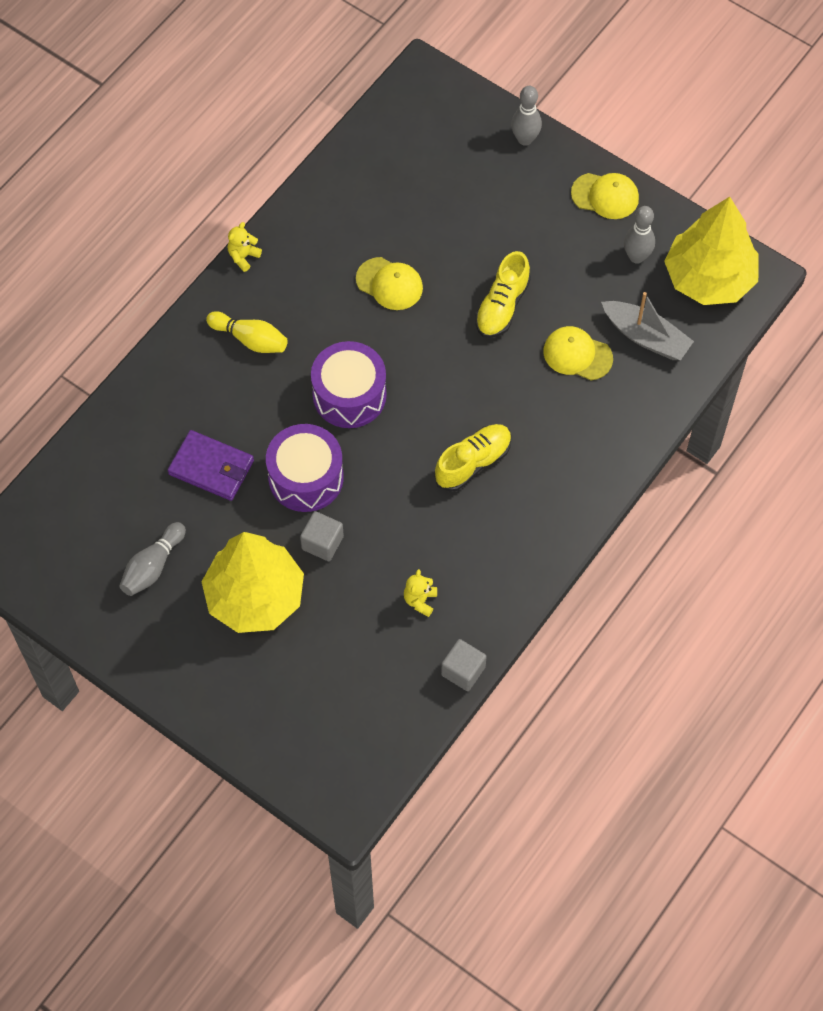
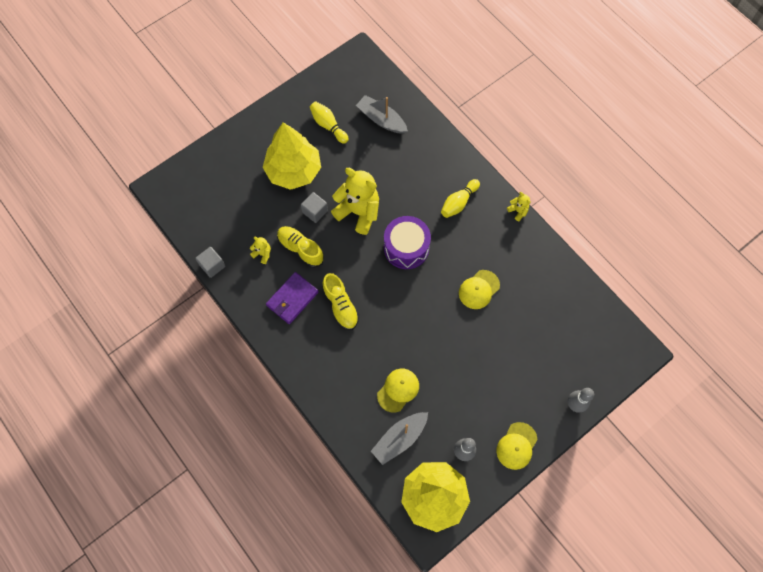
camera: 105 degrees right, 5 degrees up
(121, 486) = (381, 119): none -> grey boat
(153, 566) = (328, 126): grey bowling pin -> yellow bowling pin
(211, 467) = (380, 165): purple wallet -> purple wallet (292, 299)
(306, 477) = (358, 212): purple drum -> yellow teddy bear
(502, 306) = (446, 353): yellow shoe -> yellow shoe (300, 249)

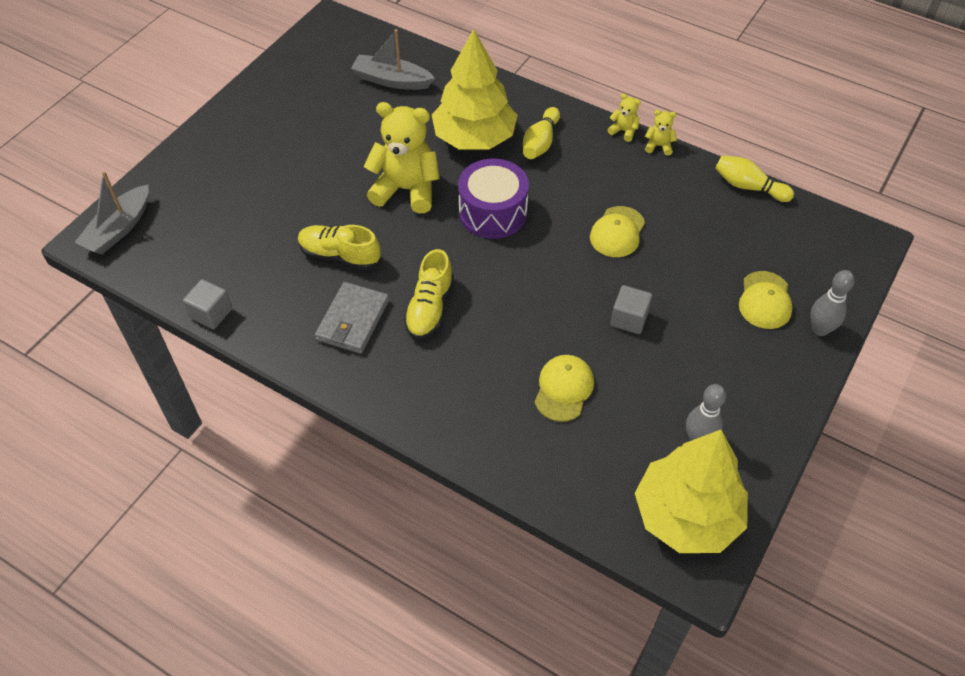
camera: 20 degrees left, 15 degrees down
(262, 254) = (284, 277): yellow teddy bear -> yellow teddy bear (659, 146)
(292, 299) = (353, 320): purple wallet -> grey wallet
(294, 171) = (291, 167): yellow tree -> yellow tree (474, 138)
(315, 211) = (342, 205): grey cube -> grey cube (629, 319)
(328, 126) = (320, 105): yellow bowling pin -> yellow bowling pin (748, 187)
(340, 306) = (429, 308): yellow shoe -> yellow shoe turned 60 degrees clockwise
(399, 438) = (596, 453): grey boat -> grey boat (119, 229)
(516, 446) = (770, 406): yellow cap -> yellow cap (765, 300)

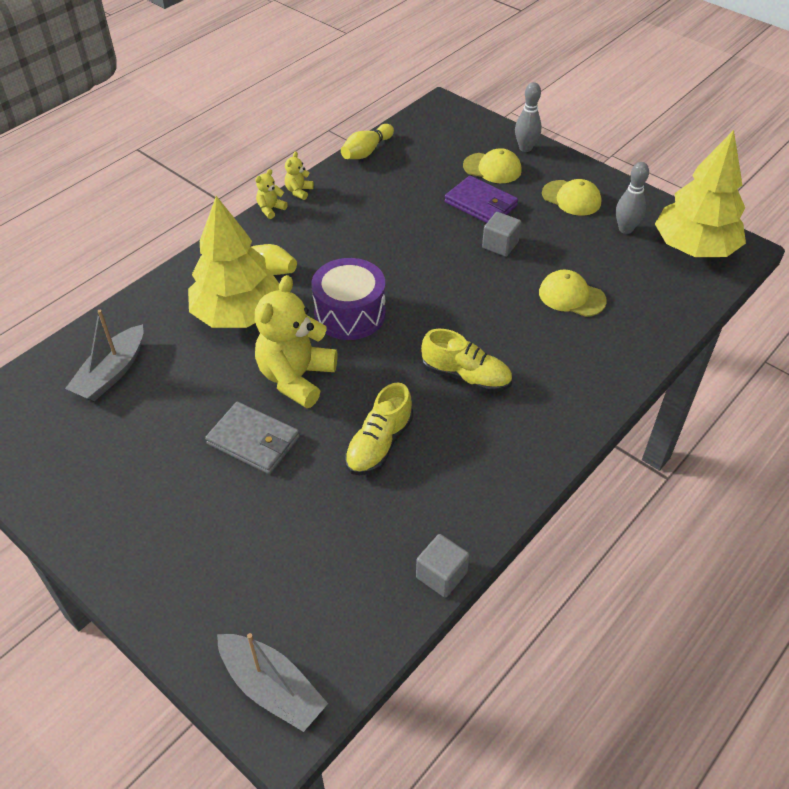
camera: 80 degrees left, 5 degrees down
(353, 320) = (472, 440): grey wallet -> grey wallet (253, 440)
(617, 232) = (398, 235): yellow cap -> yellow cap (571, 198)
(694, 296) = (481, 204): none -> purple wallet

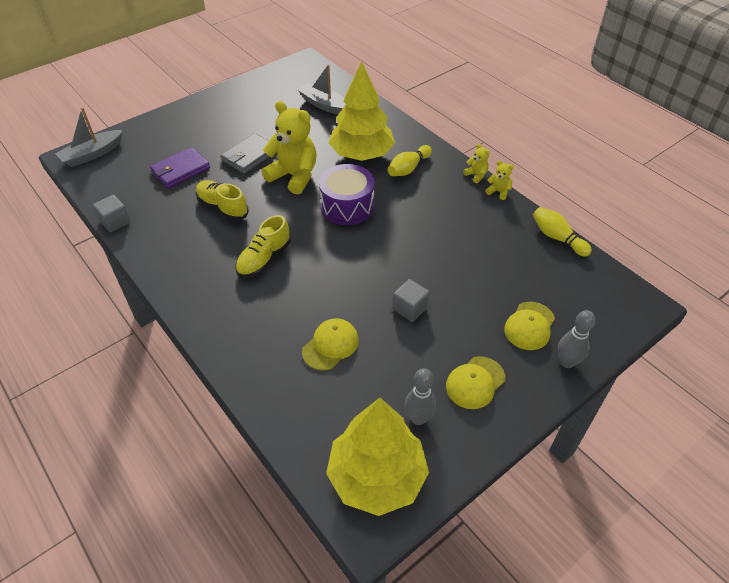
camera: 100 degrees right, 0 degrees up
(481, 204) = (471, 306): purple wallet -> purple wallet (180, 170)

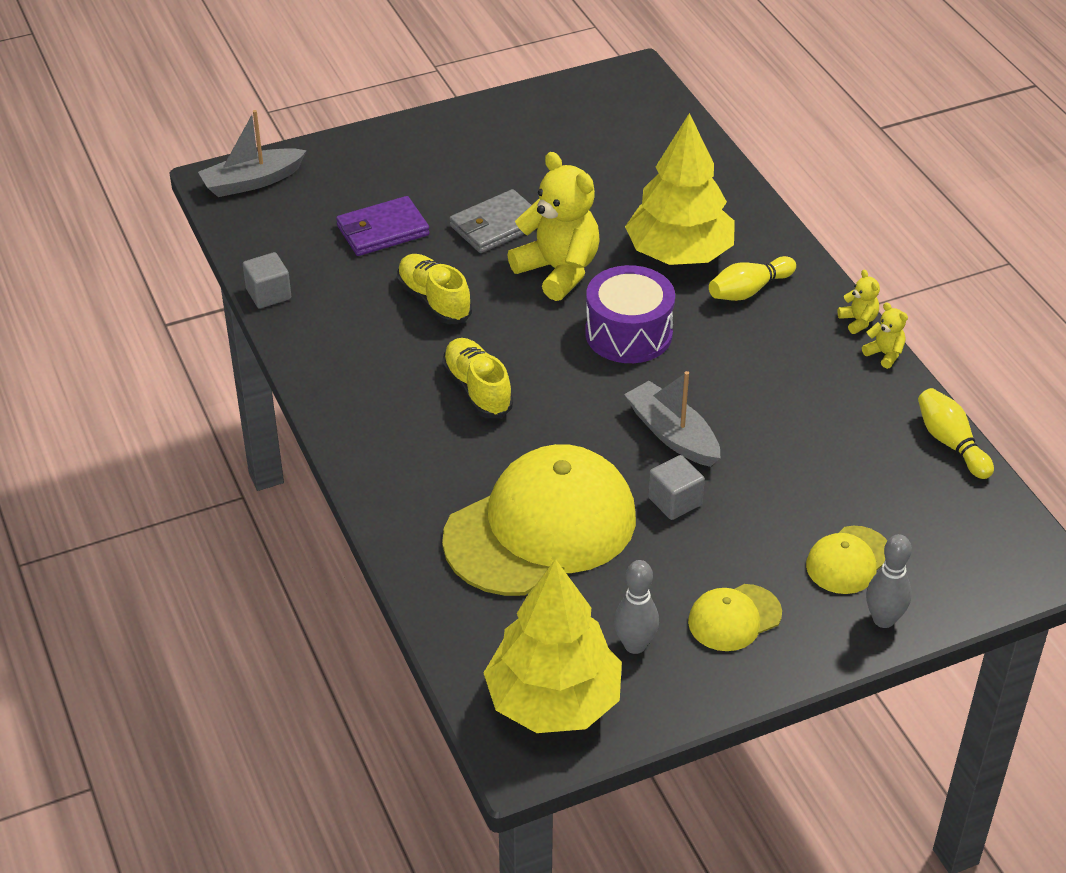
camera: 15 degrees right, 5 degrees down
(264, 259) = (477, 389): yellow shoe -> yellow shoe turned 105 degrees clockwise
(325, 105) = (644, 159): grey boat -> grey boat (672, 434)
(330, 345) = (541, 528): yellow cap -> yellow cap, size x2.18

